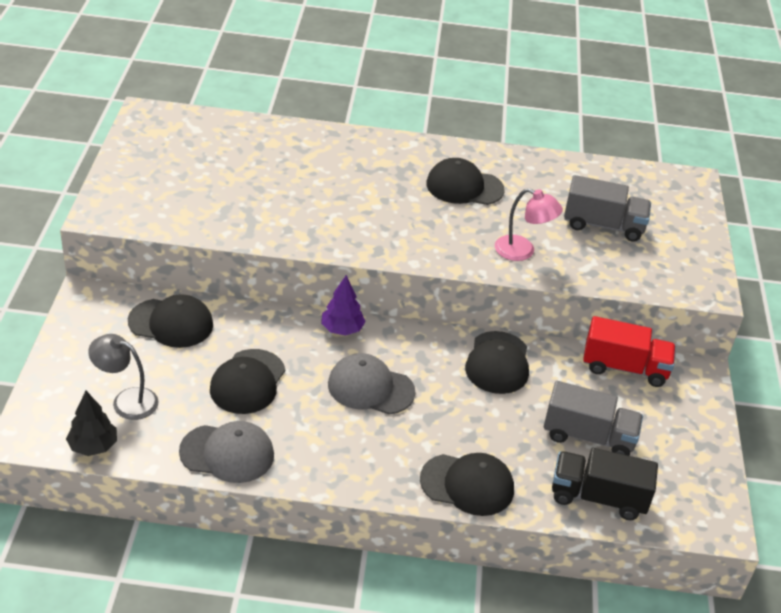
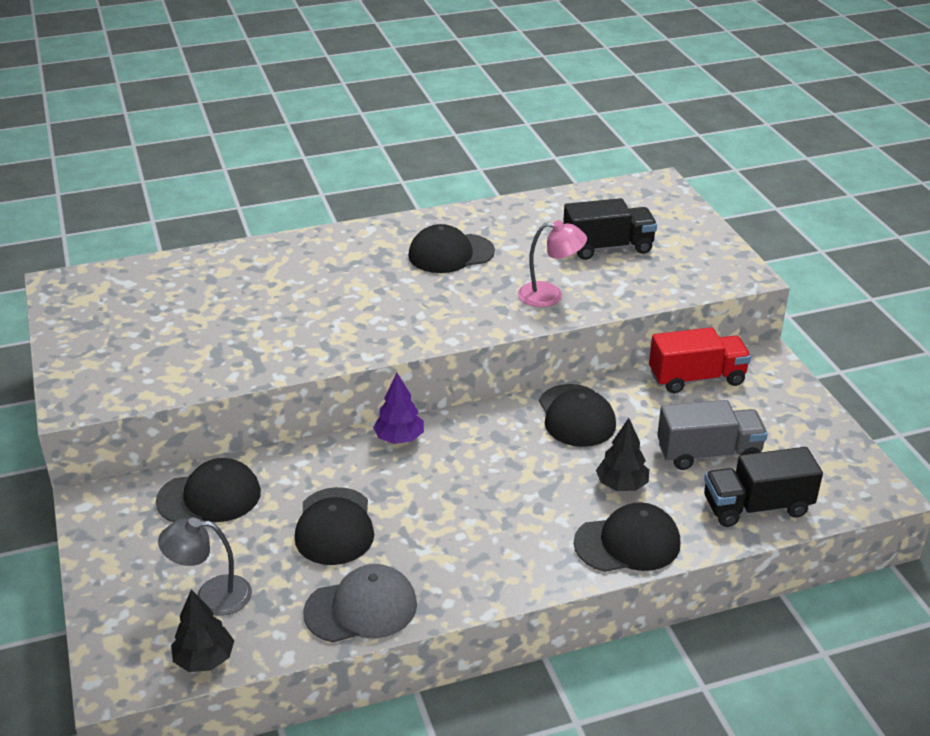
camera: 20 degrees left, 5 degrees down
(370, 388) = (467, 485): grey cap -> none
(495, 435) = (621, 485): none -> black tree
(603, 225) = (607, 247): grey truck -> black truck

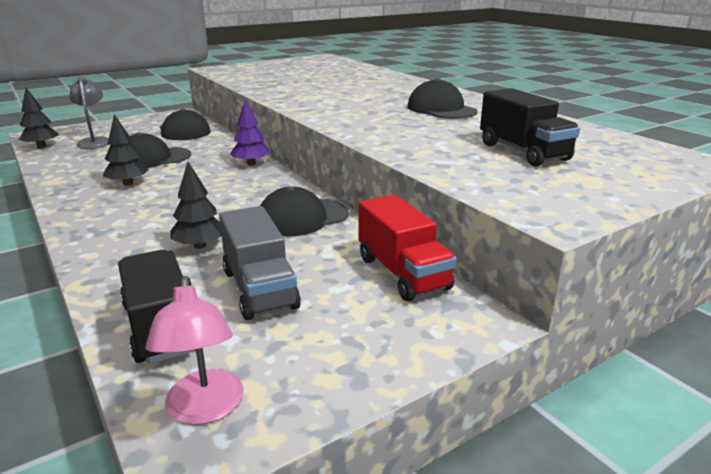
camera: 75 degrees right, 10 degrees down
(361, 608) = (67, 173): grey cap -> none
(428, 545) = (128, 183): none -> black tree
(550, 295) = (407, 139): pink lamp -> pink lamp (204, 409)
(627, 543) = (112, 255): black cap -> none

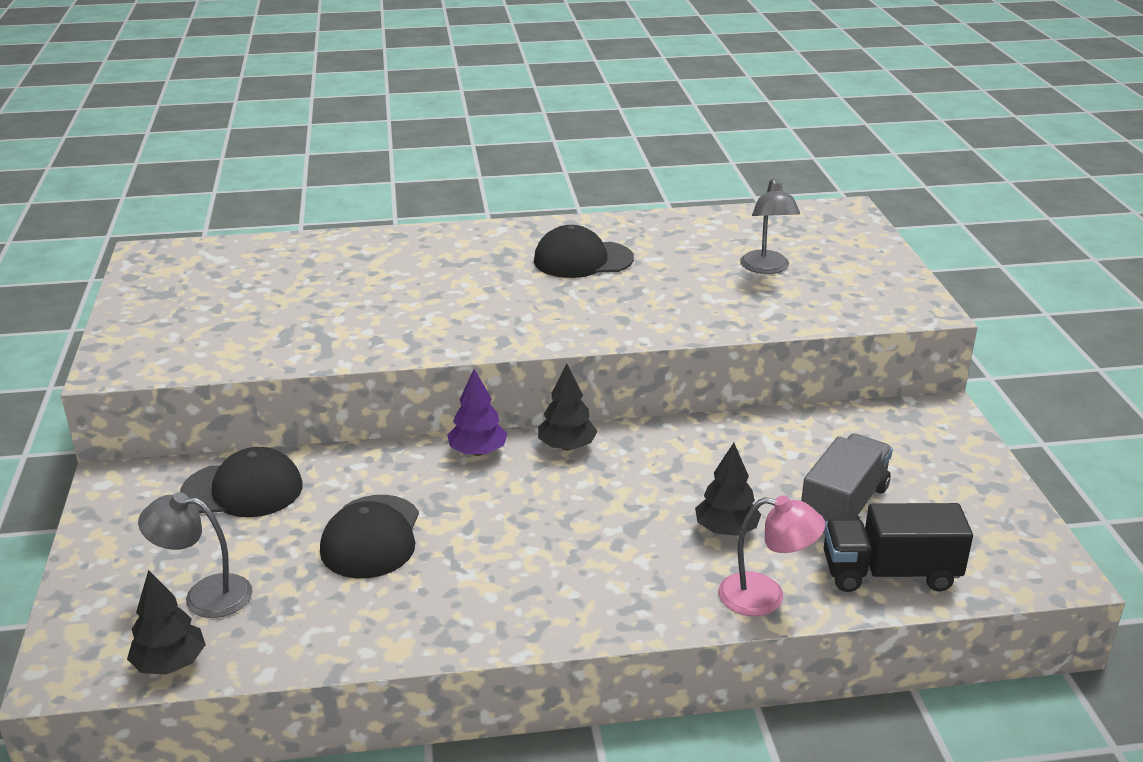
camera: 65 degrees left, 5 degrees up
(128, 183) = (474, 569): black tree -> black tree (567, 446)
(204, 409) = (1014, 562): pink lamp -> pink lamp (765, 597)
(259, 289) = (843, 507): grey truck -> grey truck turned 60 degrees counterclockwise
(302, 217) = (692, 449): black cap -> none
(402, 273) = (850, 423): red truck -> none
(523, 152) = (766, 268): black truck -> grey lamp

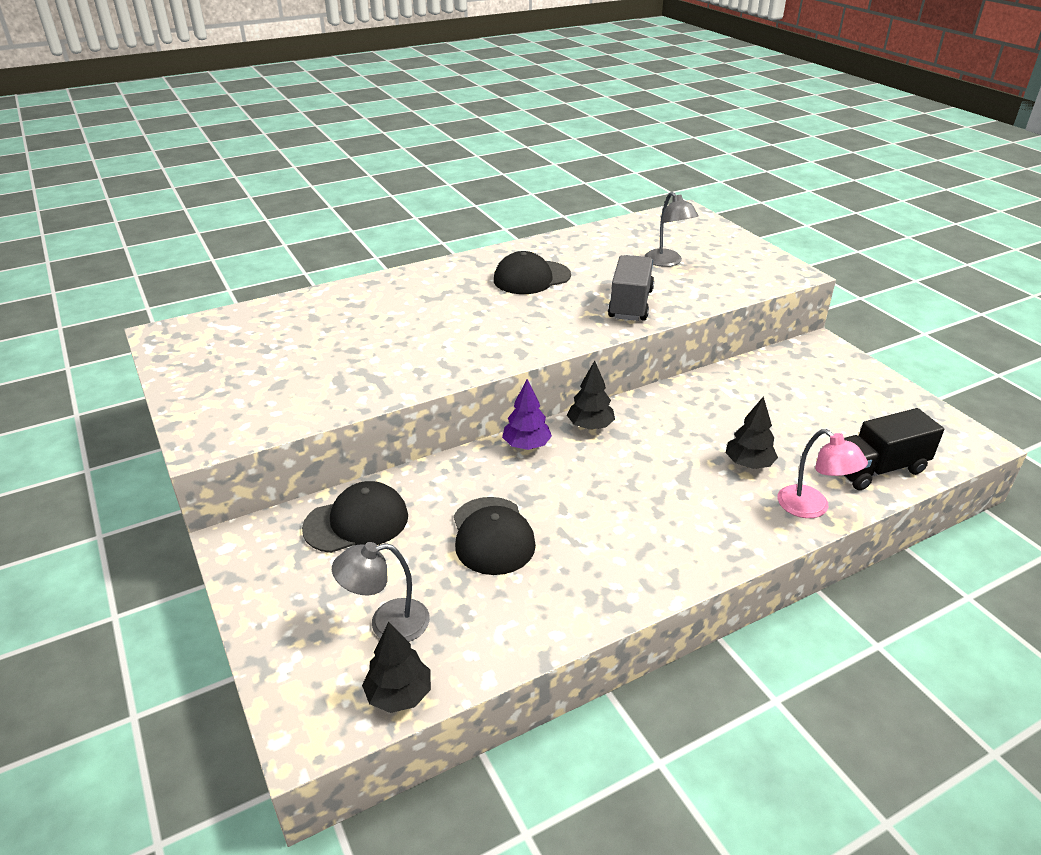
camera: 20 degrees left, 5 degrees up
(765, 597) = (812, 508): pink lamp -> pink lamp turned 60 degrees clockwise
(843, 507) = (812, 427): grey truck -> grey truck (630, 304)

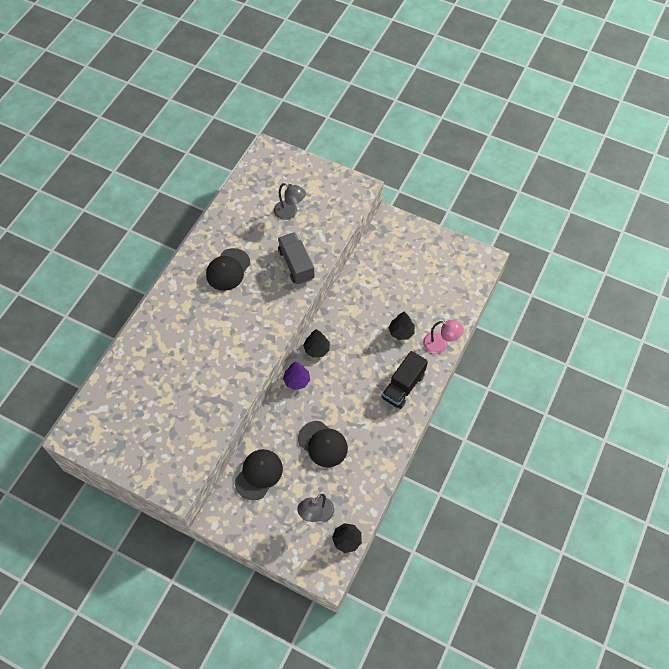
camera: 35 degrees left, 25 degrees up
(877, 469) = (455, 302): black truck -> black truck (403, 386)

